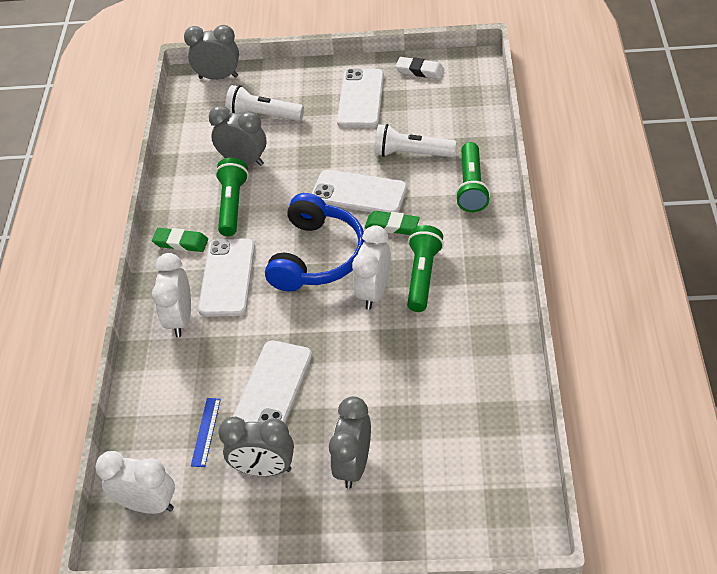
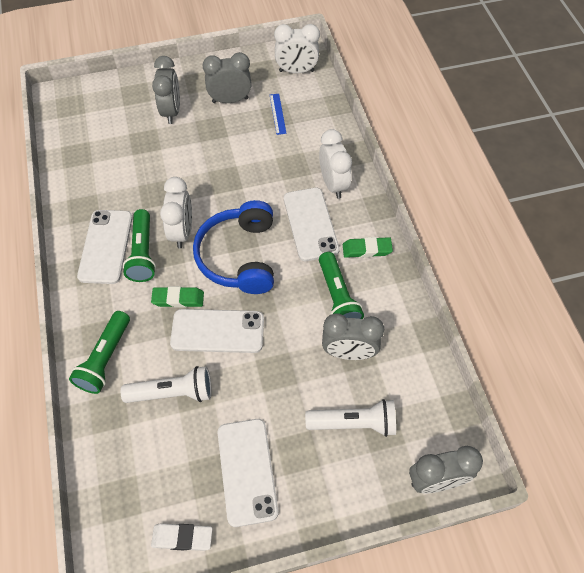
camera: 160 degrees right, 10 degrees up
(273, 388) = (241, 147): white phone -> white phone (105, 246)
(471, 186) = (105, 358): green flashlight -> green flashlight turned 150 degrees counterclockwise

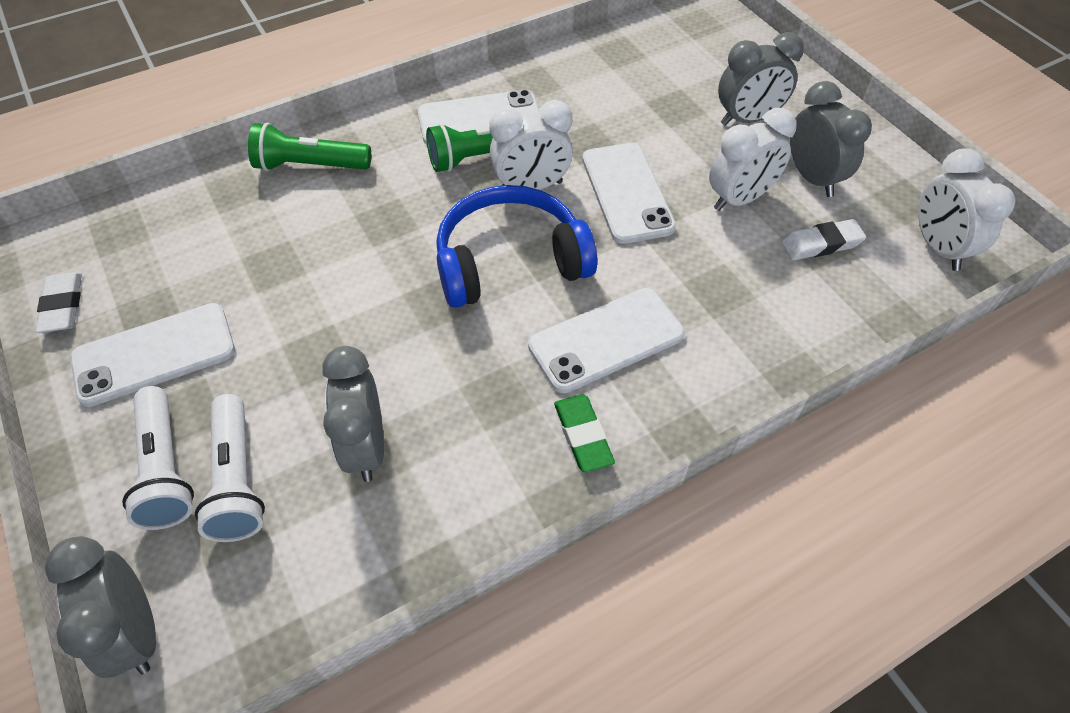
camera: 75 degrees right, 5 degrees down
(172, 392) = (268, 243): white flashlight -> white flashlight (165, 468)
(178, 299) = (416, 212): green eraser -> none
(217, 331) = (373, 268): white phone -> white phone (627, 193)
(277, 114) = (821, 244): blue ruler -> white eraser
(333, 184) = (706, 355): white clock -> white clock (739, 199)
(337, 297) = (471, 409): green flashlight -> none

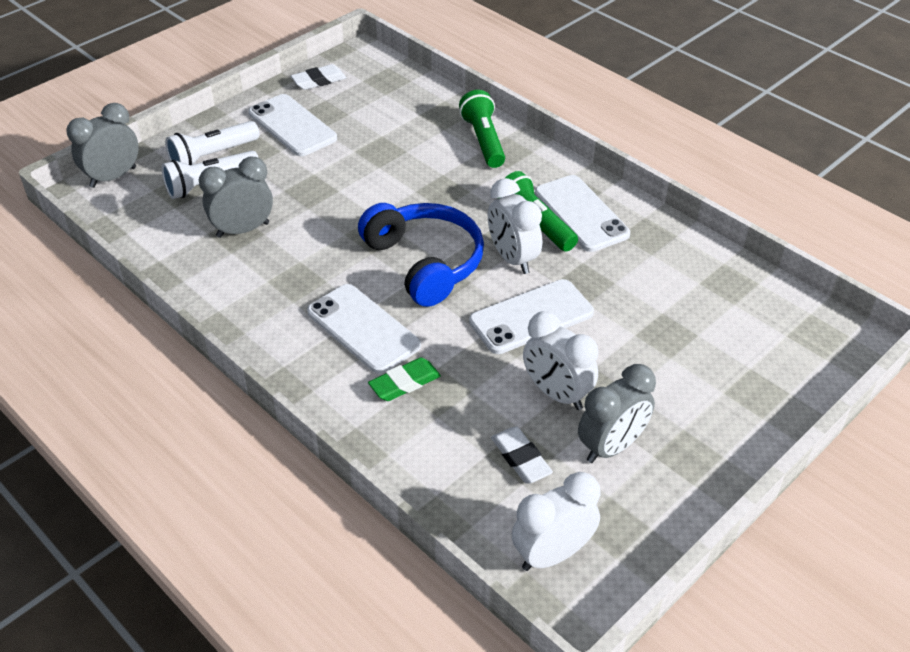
camera: 75 degrees right, 10 degrees down
(583, 435) = (273, 330): green eraser -> green eraser (404, 383)
(747, 119) = (676, 389): grey clock -> none

